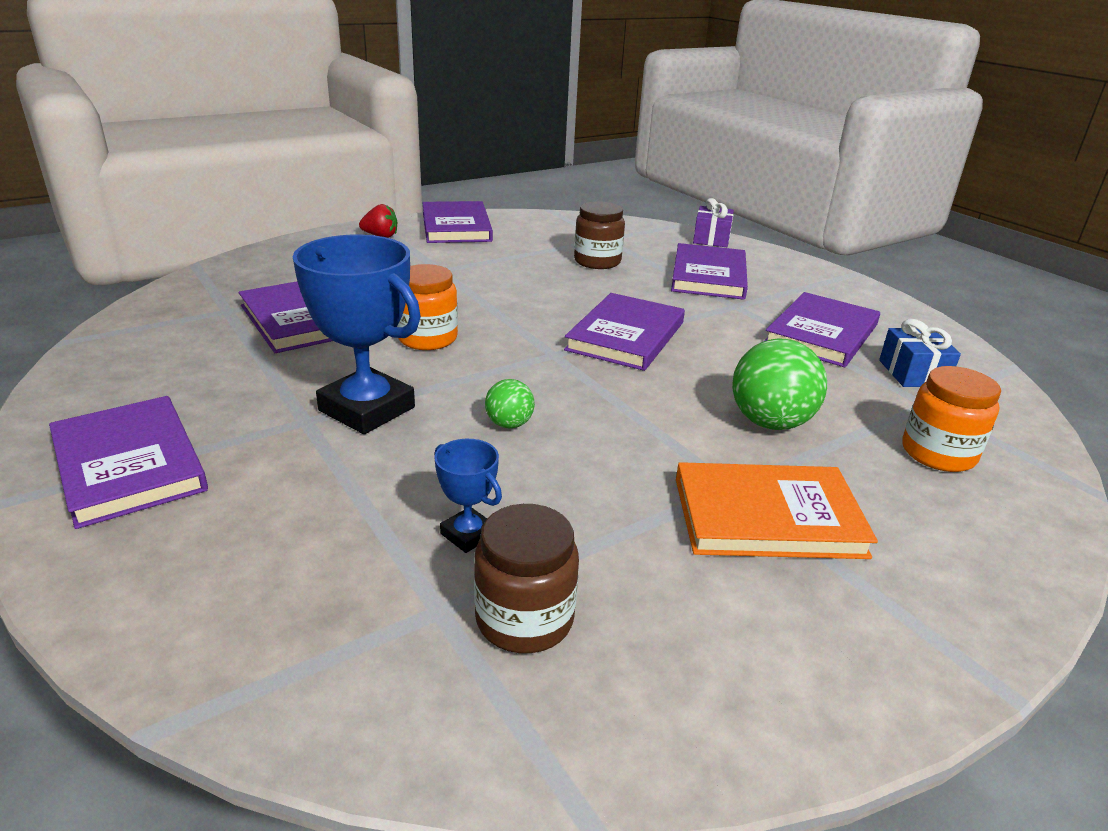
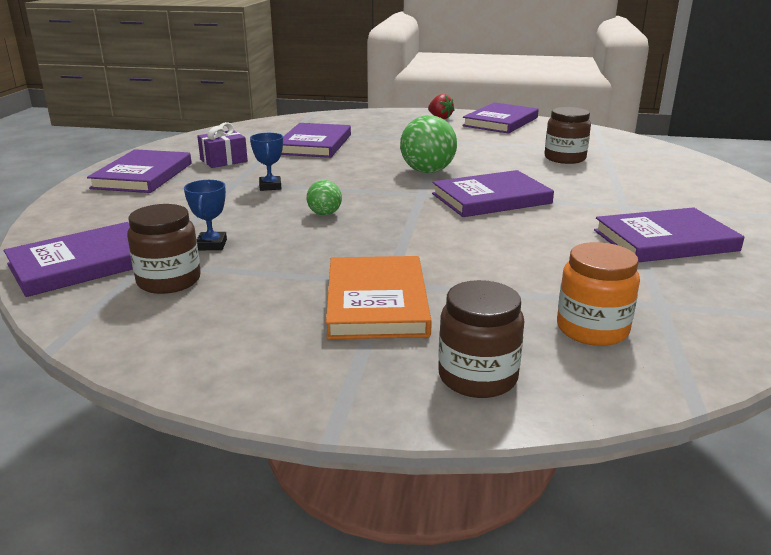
camera: 45 degrees right, 5 degrees down
(367, 409) = (270, 186): blue trophy -> blue trophy, size x0.47
(427, 338) = (363, 168): orange jar -> none
(709, 276) = (643, 185): purple book -> purple book (82, 264)
(711, 239) = (705, 166): purple gift -> purple gift (223, 160)
(767, 516) = (377, 302): orange book -> orange book turned 45 degrees clockwise
(770, 422) = (491, 267): green ball -> green ball (427, 171)
(912, 373) = (697, 286): blue gift -> none
(970, 552) = (477, 377): none -> brown jar

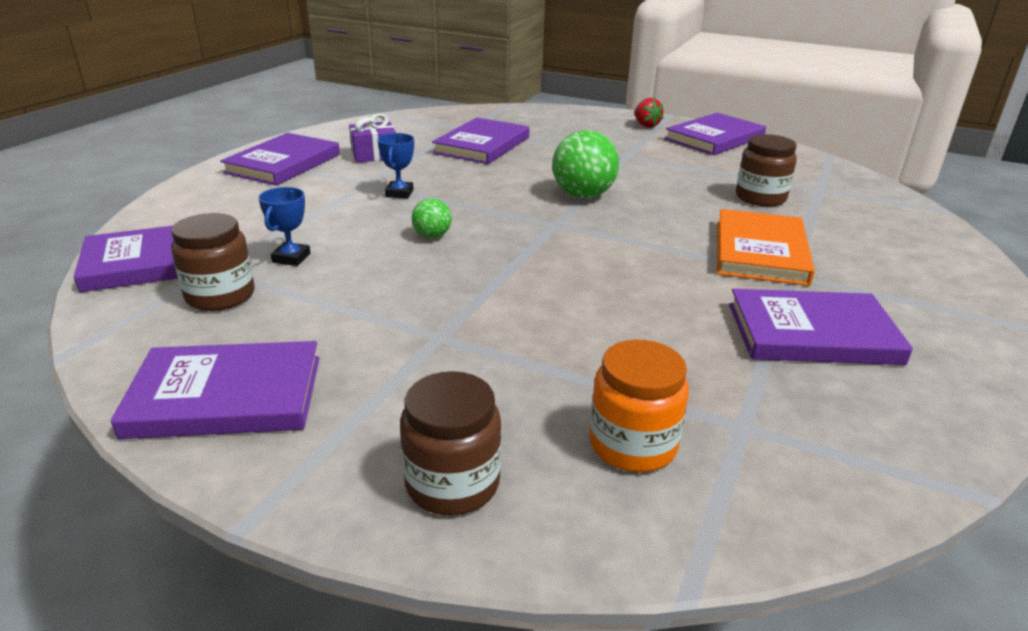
camera: 15 degrees right, 5 degrees up
(377, 302) = (410, 360): orange book -> orange book (760, 252)
(491, 198) = (632, 242): purple book -> purple book (226, 396)

